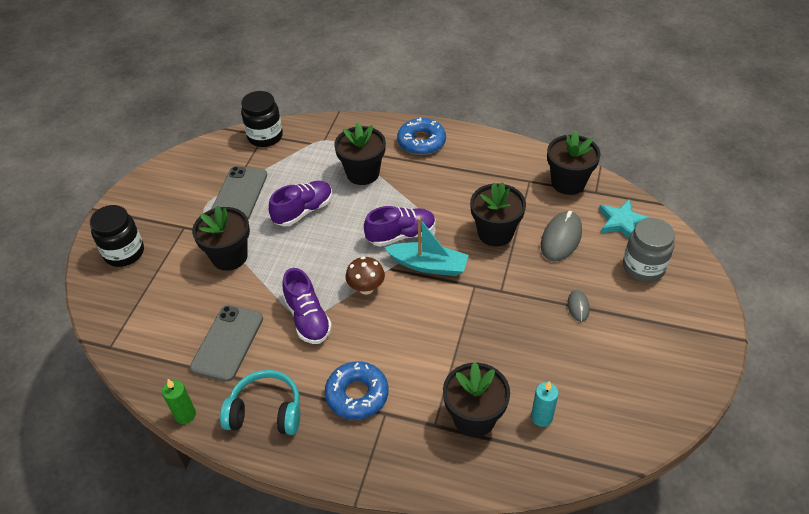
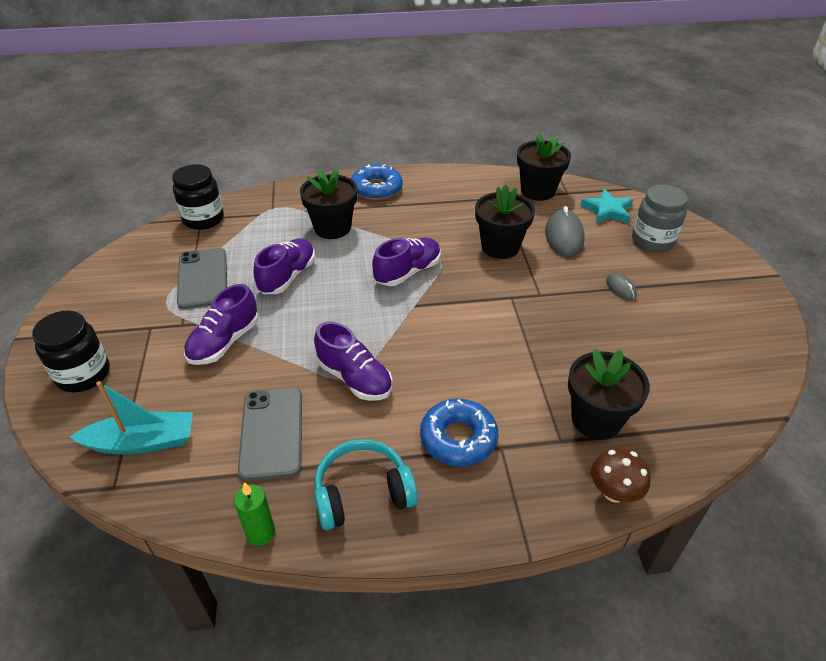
camera: 25 degrees left, 5 degrees down
(229, 256) = (224, 342): black flower pot -> purple shoe
(366, 288) = (402, 330): brown mushroom -> brown mushroom (614, 492)
(428, 265) = (453, 291): turquoise boat -> turquoise boat (142, 442)
(541, 417) = (660, 396): turquoise candle -> none

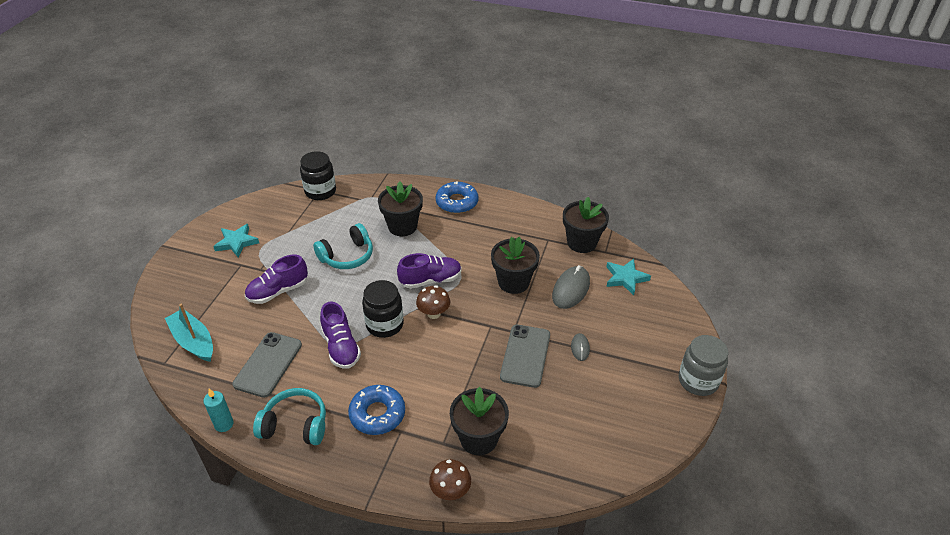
camera: 25 degrees right, 0 degrees up
(83, 374) = (186, 284): black jar -> black jar (384, 324)
(127, 303) = (236, 242): none -> turquoise star
(142, 442) = (193, 341): turquoise boat -> turquoise boat turned 150 degrees counterclockwise
(203, 278) = (292, 239): grey phone -> grey phone (525, 356)
(261, 533) = (224, 424): green candle -> turquoise candle
(287, 276) = (347, 256): purple shoe -> turquoise headphones
(438, 305) = (433, 313): none -> brown mushroom
(652, 241) = (641, 317): grey jar -> grey jar (698, 381)

